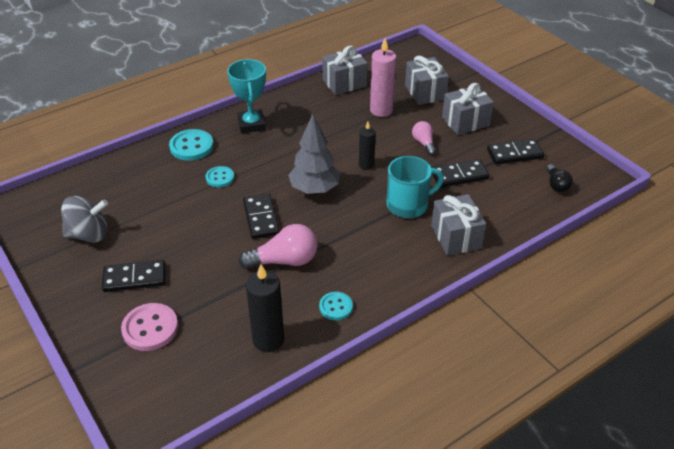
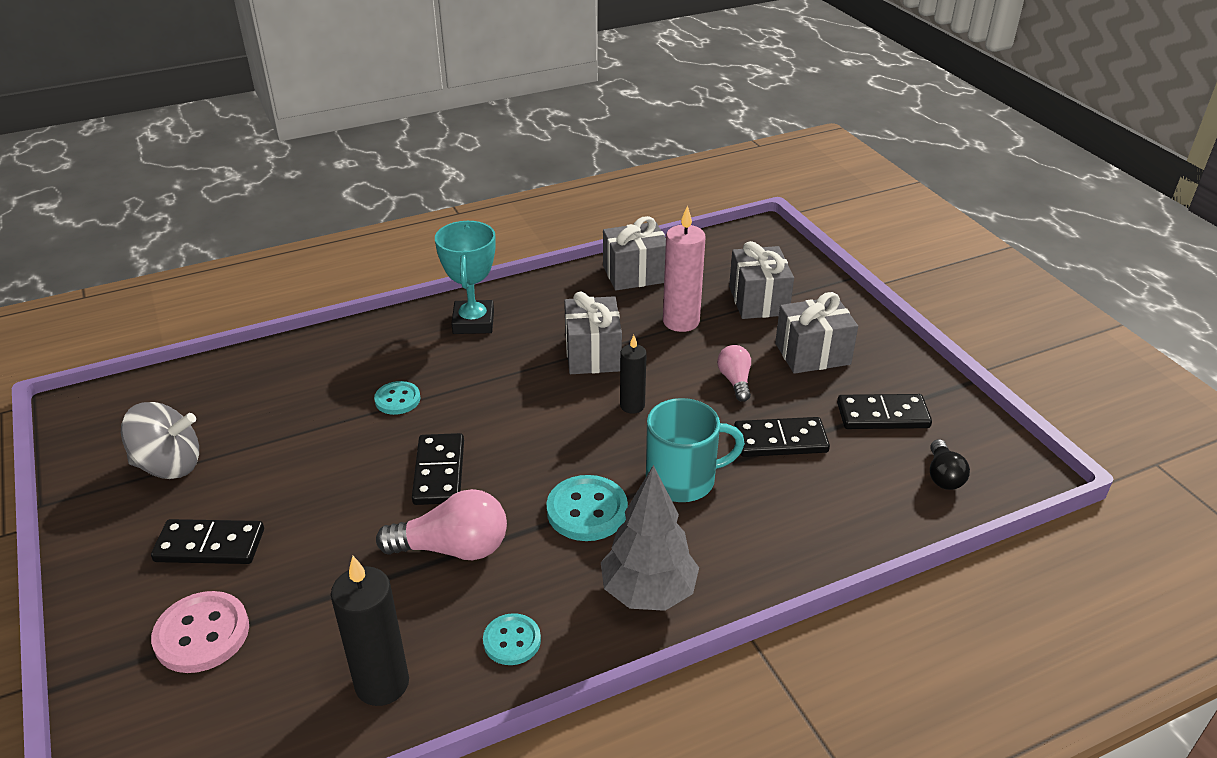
camera: 10 degrees right, 5 degrees down
(191, 146) = (372, 346): turquoise button -> turquoise button (587, 510)
(314, 189) = (538, 435): grey tree -> grey tree (648, 593)
(456, 237) = (748, 544): grey gift -> grey gift (592, 354)

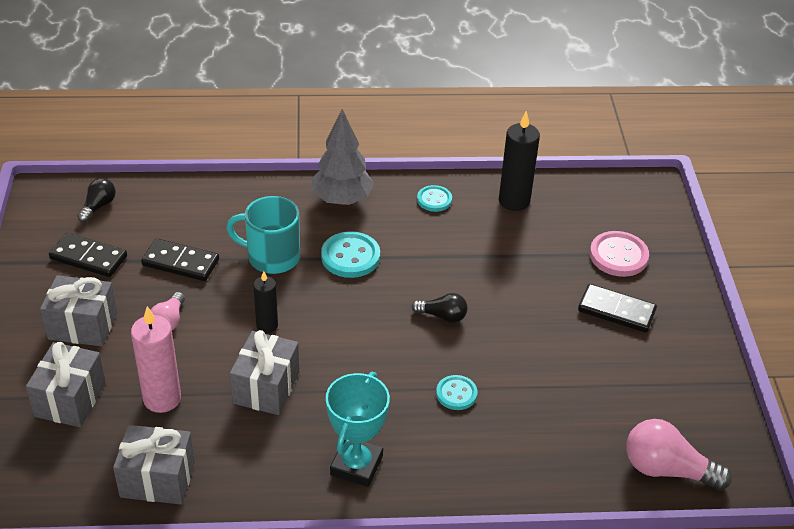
camera: 160 degrees left, 5 degrees up
(169, 465) = (653, 387): grey spinning top -> none
(439, 472) = (442, 316): black domino -> black light bulb
(453, 548) = (450, 259): pink light bulb -> pink light bulb (667, 470)

